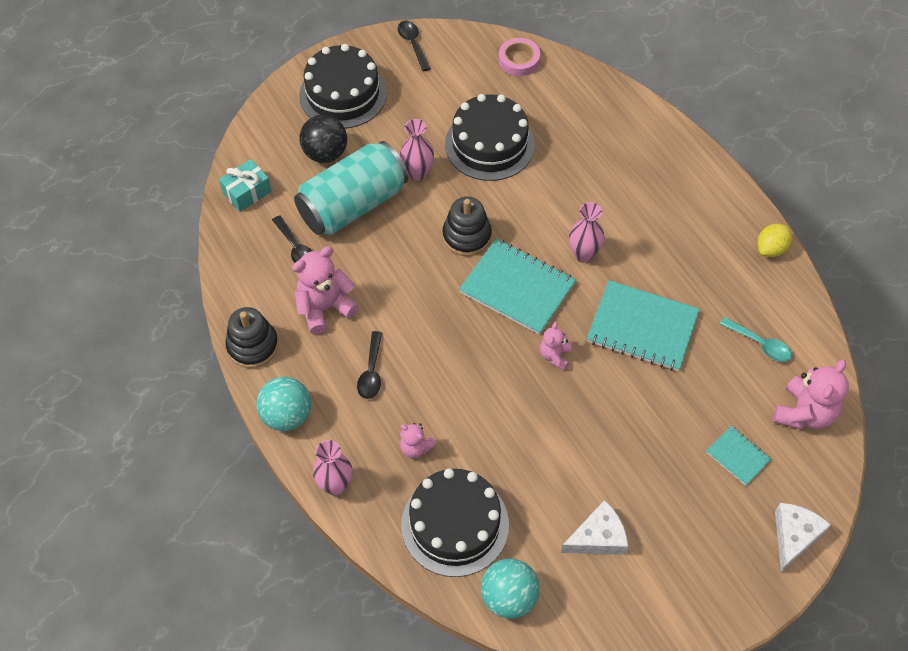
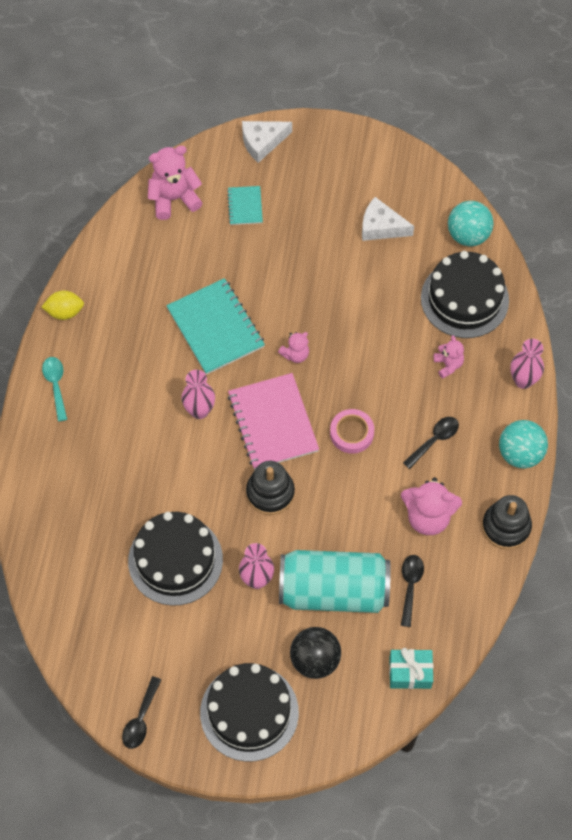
camera: 140 degrees left, 5 degrees up
(517, 288) = (273, 422): turquoise notebook -> pink notebook
(519, 60) = (69, 625): pink tape -> pink tape (351, 433)
(760, 344) = (150, 258): turquoise spoon -> turquoise spoon (55, 385)

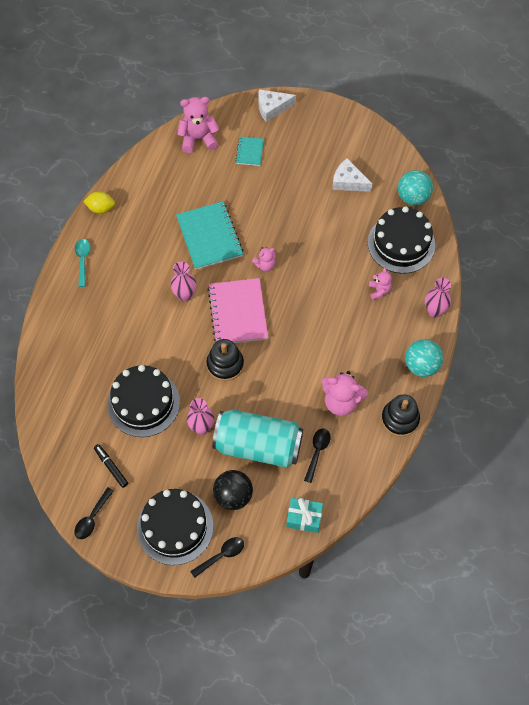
camera: 10 degrees right, 0 degrees up
(151, 650) = (111, 467): none -> black marker
(351, 433) = (295, 330): pink tape -> none
(434, 440) = (357, 345): black spoon -> black spoon (221, 555)

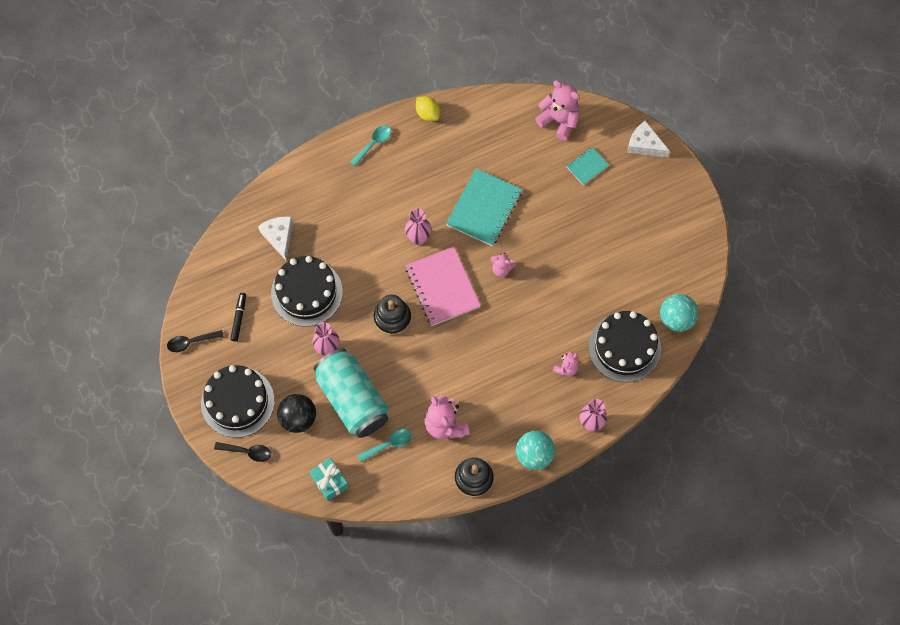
camera: 45 degrees right, 5 degrees up
(238, 313) = (442, 287): pink notebook -> pink notebook turned 60 degrees counterclockwise
(317, 452) = (389, 444): black spoon -> turquoise spoon
(348, 181) = (638, 260): white cheese -> white cheese (279, 237)

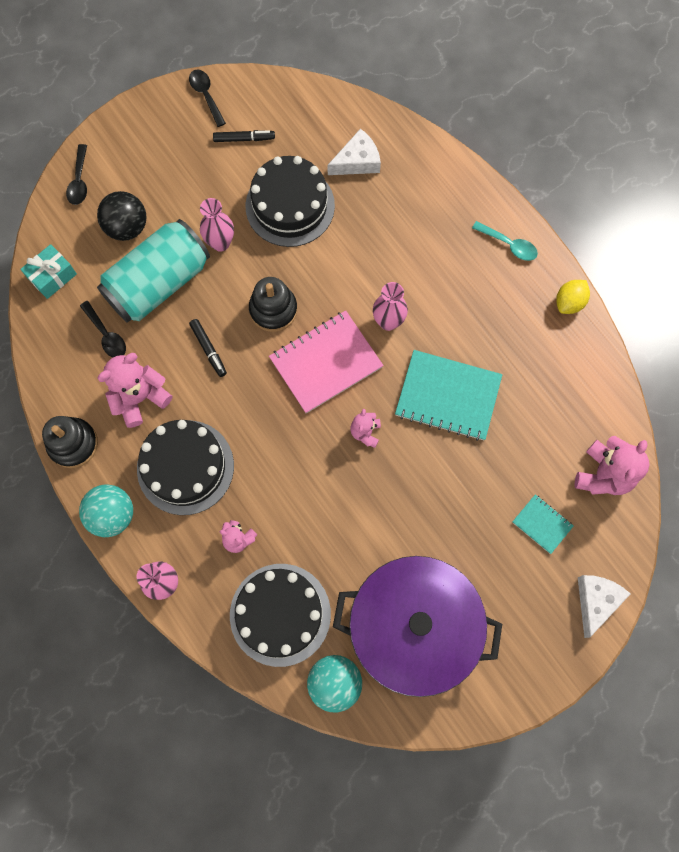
camera: 80 degrees right, 5 degrees up
(237, 402) = (139, 158): black cake -> black cake (185, 467)
(389, 444) = (106, 335): turquoise spoon -> black spoon
(415, 369) = (208, 349): none -> black marker
(646, 262) = (413, 627): none -> purple pot

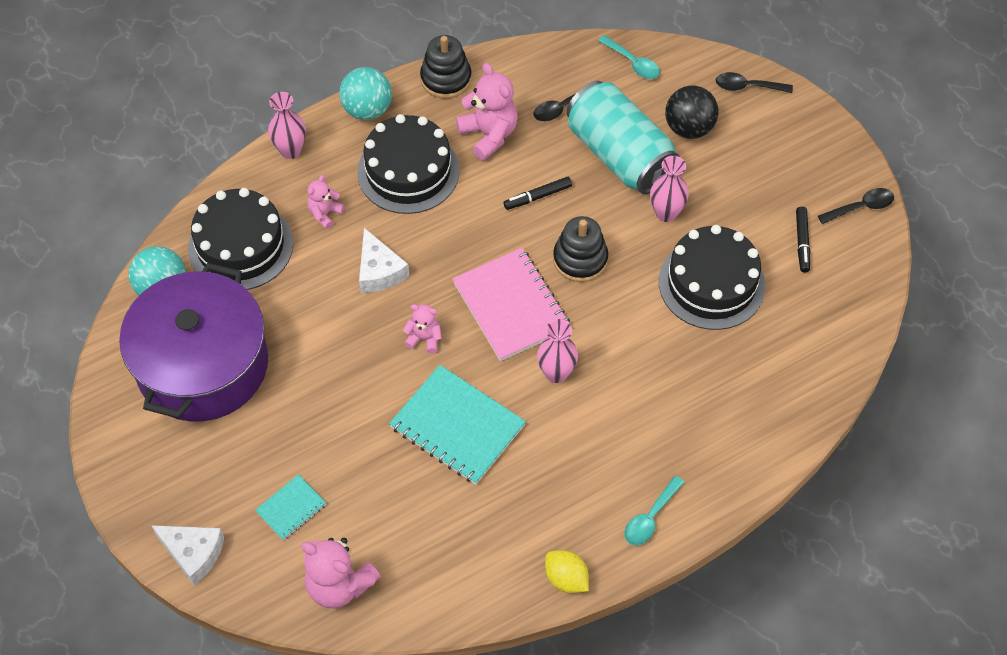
camera: 95 degrees right, 15 degrees down
(52, 276) = (633, 63): turquoise gift -> turquoise spoon
(357, 161) = (771, 358): white cheese -> white cheese (379, 271)
(448, 396) = (457, 426): turquoise notebook -> turquoise notebook turned 75 degrees counterclockwise

